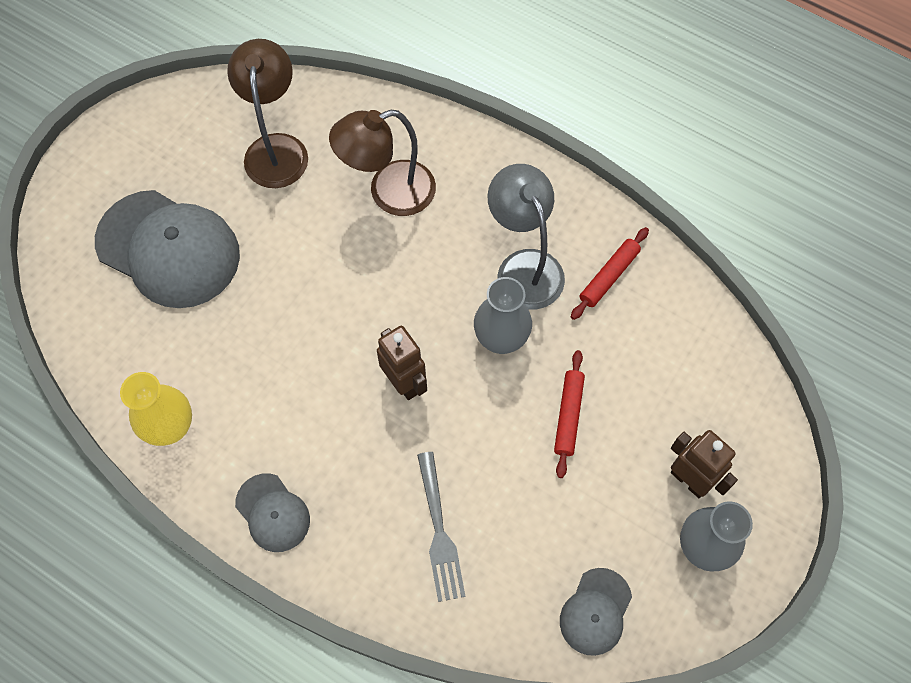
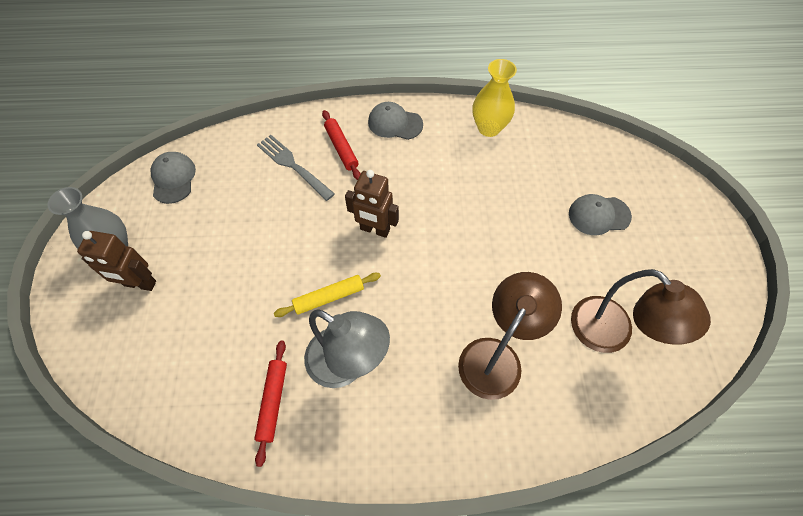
camera: 145 degrees right, 5 degrees down
(168, 249) = (599, 215): grey cap -> grey cap, size x0.50
(501, 339) = (329, 297): grey vase -> yellow rolling pin
(568, 416) = (248, 275): red rolling pin -> red rolling pin (341, 148)

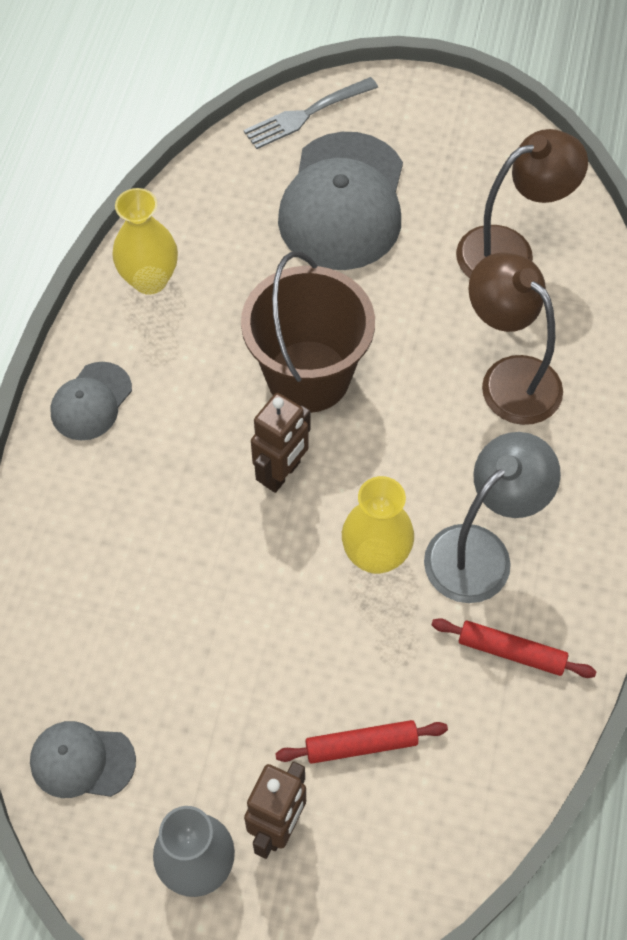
camera: 75 degrees left, 0 degrees up
(293, 166) = (123, 565): grey fork -> grey fork (307, 114)
(329, 297) = (375, 555): yellow rolling pin -> yellow vase
(341, 148) = (113, 488): red rolling pin -> red rolling pin (361, 745)
(451, 227) = (308, 376): none -> brown bucket
(599, 215) = (343, 202): grey cap -> grey cap, size x1.98

